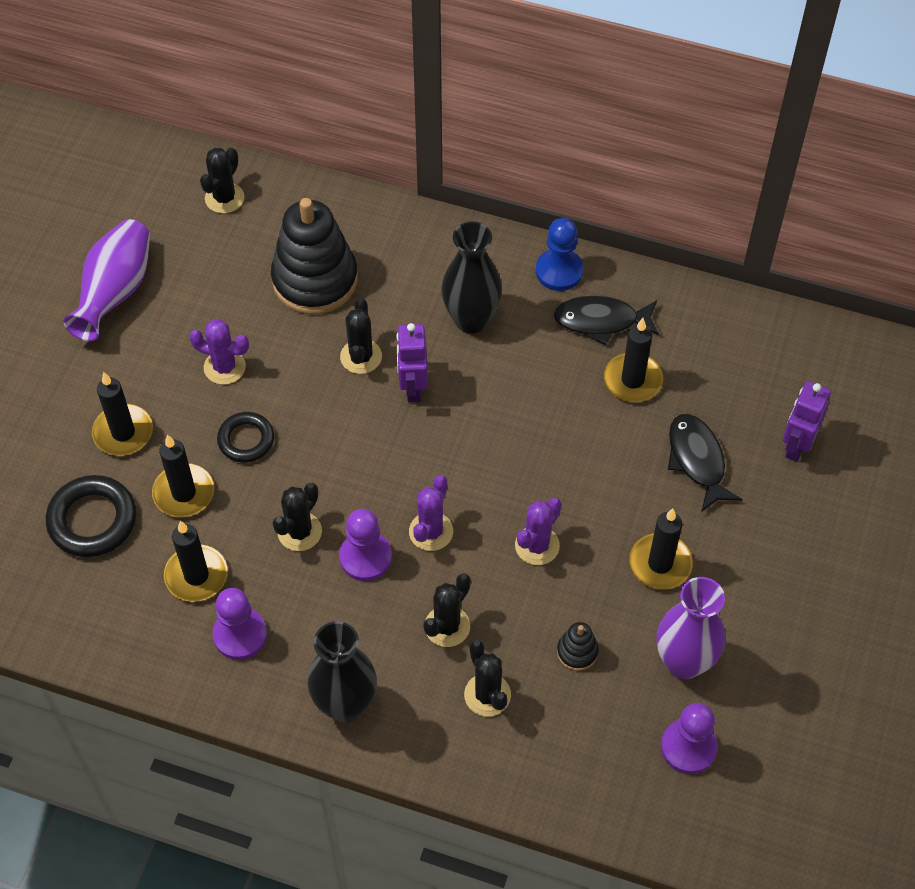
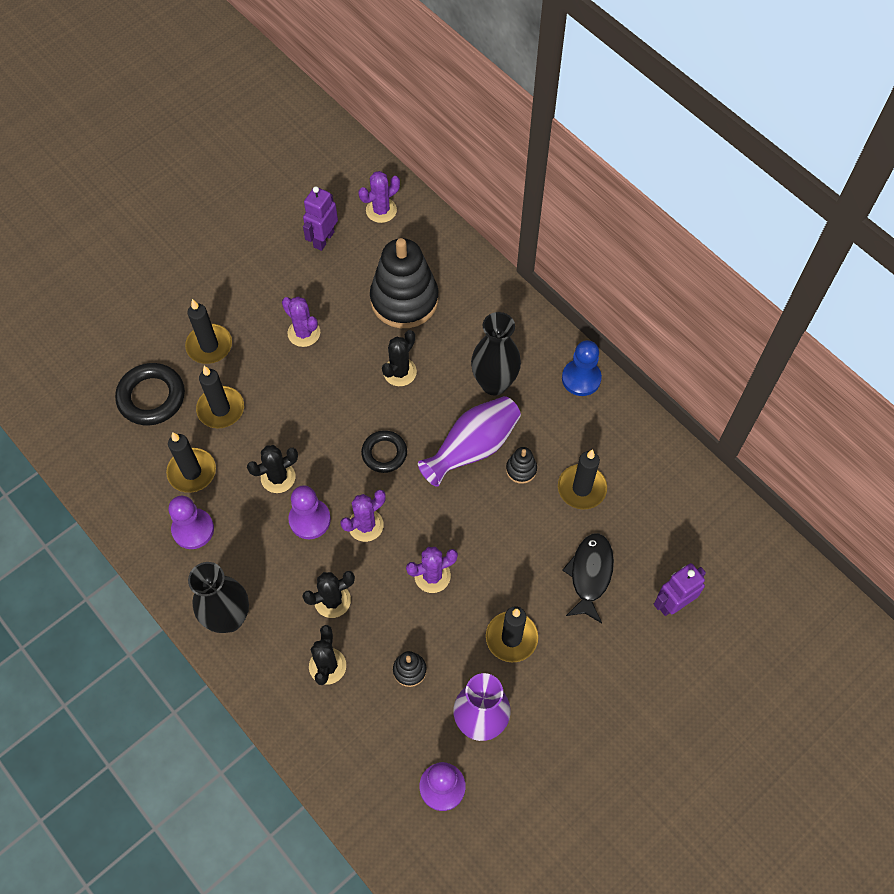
camera: 30 degrees right, 5 degrees up
(116, 292) = (267, 243): purple vase -> purple vase (473, 448)
(224, 198) = (381, 210): black cactus -> purple cactus
(246, 440) = (285, 392): black ring -> black ring (384, 453)
(413, 387) = (421, 413): purple robot -> purple robot (323, 239)
(558, 392) = (521, 469): none -> black stacking toy
(601, 321) = (587, 432): black fish -> none

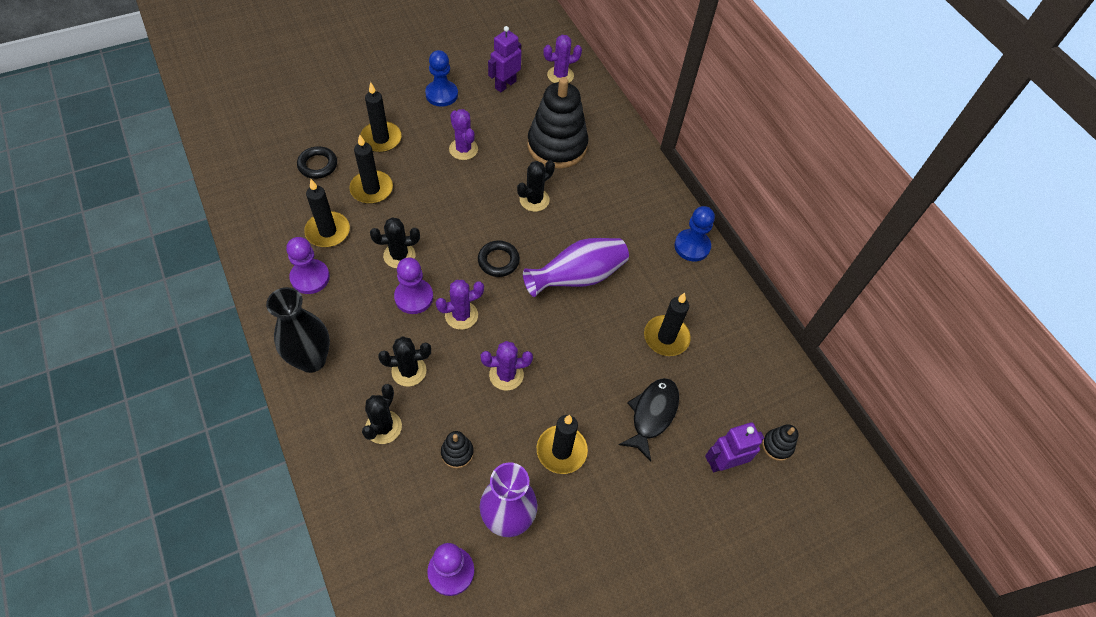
camera: 10 degrees right, 5 degrees down
(151, 397) = (318, 165): black ring -> black ring, size x0.65
(257, 272) = (441, 94): none -> blue pawn
(494, 383) = (613, 230): black vase -> none
(521, 469) = (615, 306): black stacking toy -> black stacking toy (777, 445)

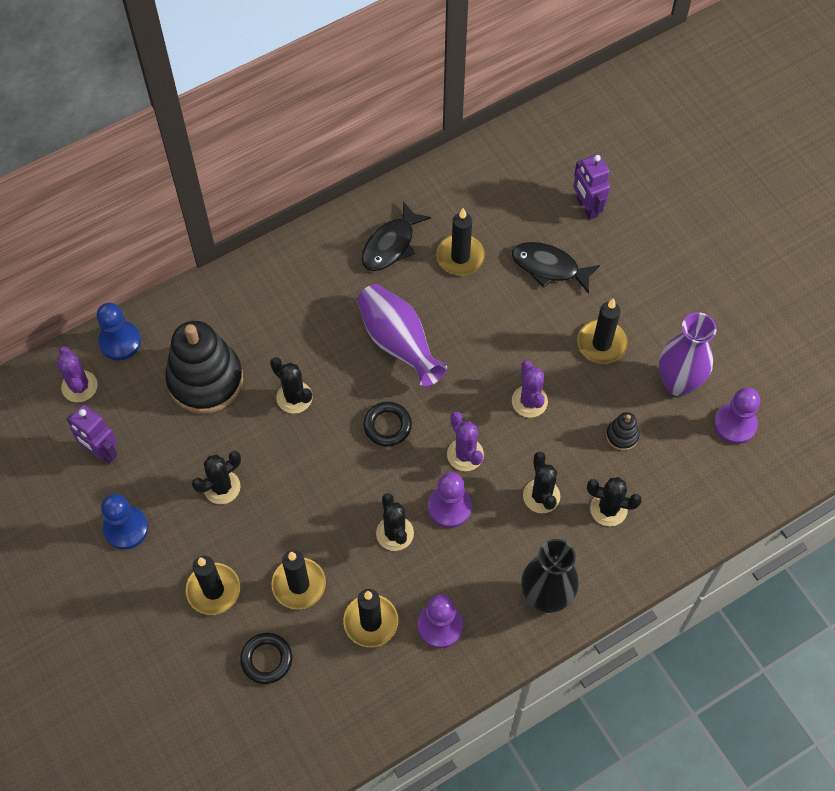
camera: 90 degrees left, 5 degrees up
(463, 149) = (222, 487): purple cactus -> black cactus
(680, 283) = (391, 245): none -> black fish
(692, 246) = (341, 234): blue pawn -> blue pawn (120, 342)
(777, 445) = (561, 164): black stacking toy -> none

